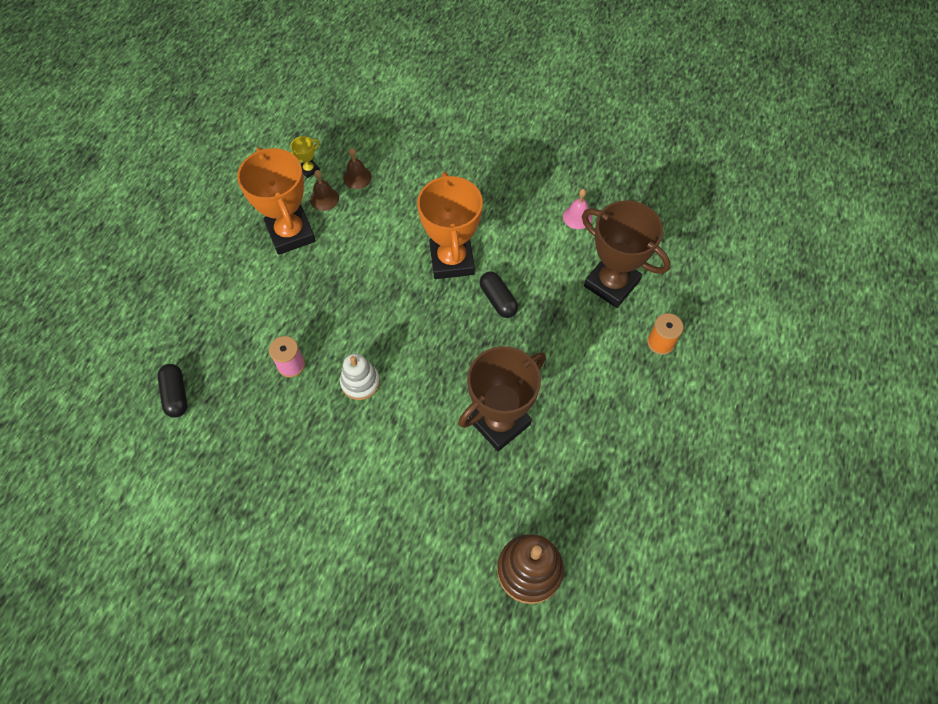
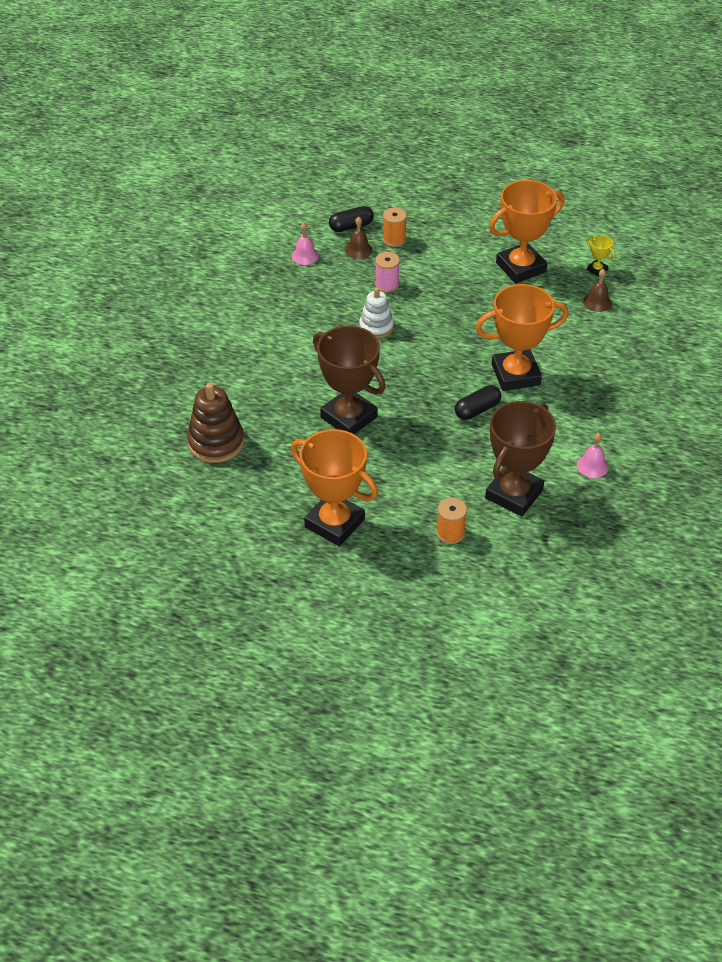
camera: 85 degrees right, 15 degrees down
(213, 350) = (394, 240): none -> orange spool
(218, 452) = (305, 256): none -> pink bell
(324, 199) = (565, 284): brown bell -> brown bell (358, 250)
(650, 447) = (334, 523): none -> orange trophy

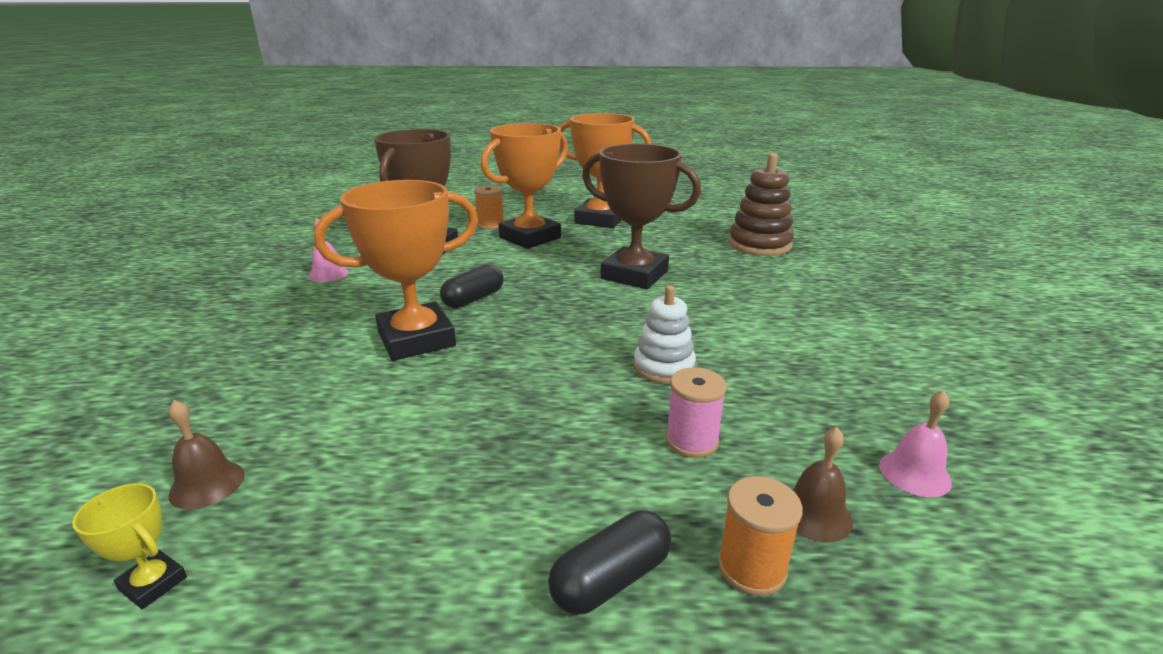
camera: 165 degrees right, 20 degrees down
(351, 226) = (900, 591): black capsule -> black capsule (611, 579)
(521, 267) = (382, 546): orange trophy -> orange trophy (530, 238)

